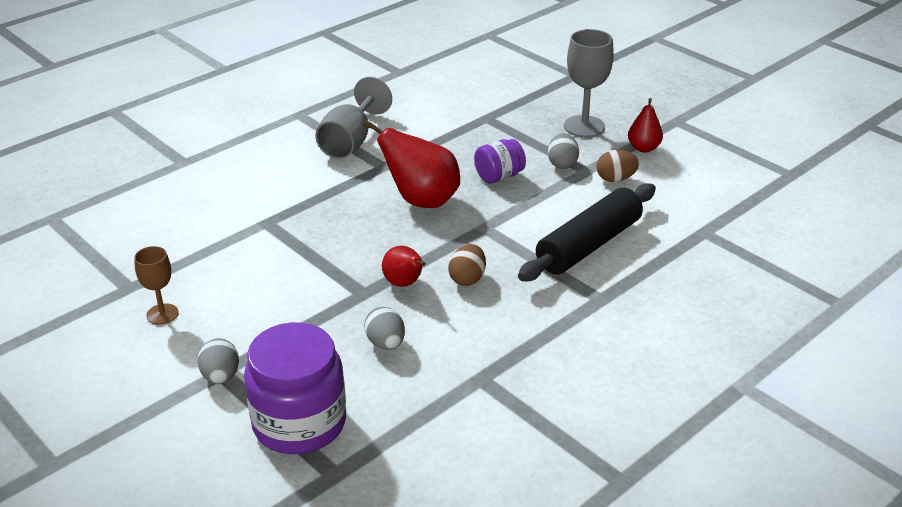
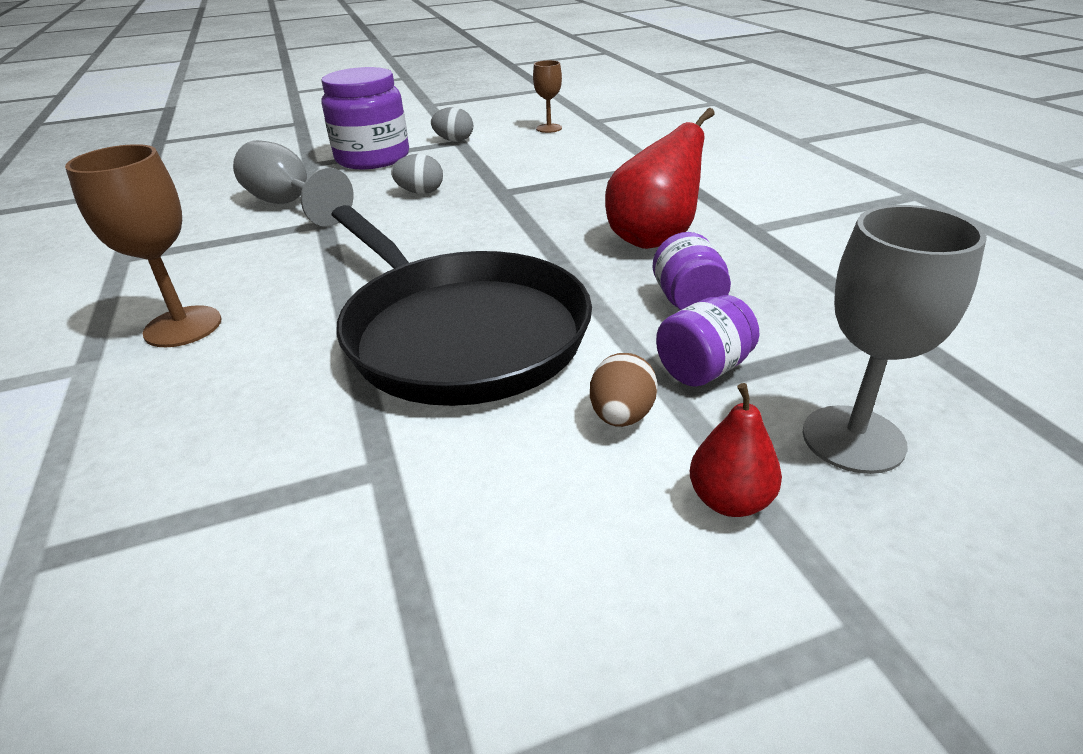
camera: 115 degrees right, 0 degrees up
(350, 142) = (827, 216): grey goblet -> grey goblet (290, 204)
(404, 283) = (498, 210): red pear -> none
(467, 279) = (473, 240): brown egg -> none
(562, 164) = (703, 369): grey egg -> purple jar
(588, 245) = (459, 333): black rolling pin -> black pan
(673, 366) = (183, 326): none -> brown goblet

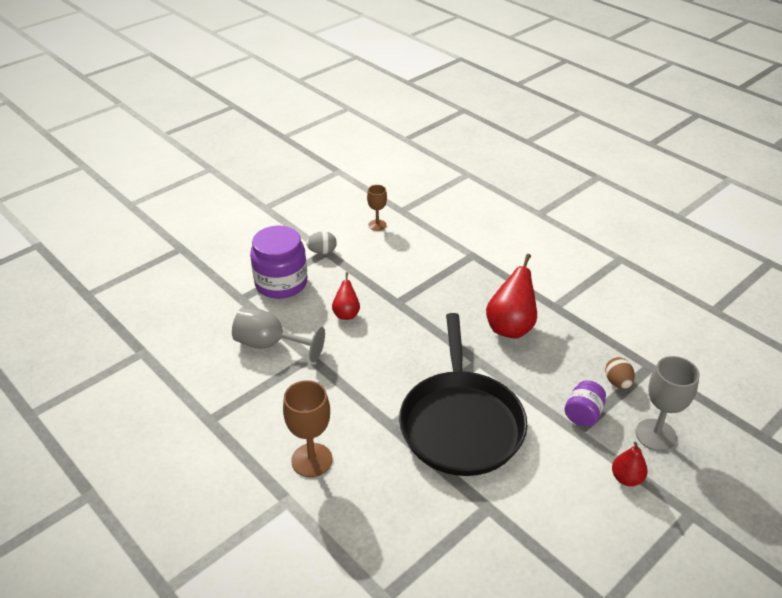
camera: 25 degrees left, 5 degrees up
(420, 192) = (346, 314): grey egg -> red pear
(459, 333) = (461, 423): black pan -> black pan turned 60 degrees clockwise
(621, 416) = (565, 450): brown egg -> brown egg (617, 382)
(688, 302) = (553, 372): purple jar -> none

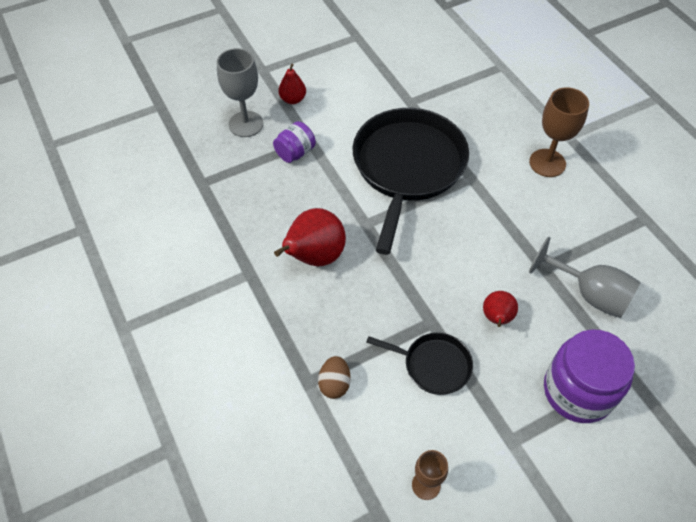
camera: 165 degrees left, 15 degrees up
(322, 251) = (518, 442): grey egg -> none
(388, 278) = (433, 365): none -> black pan
(617, 382) = (244, 174): brown egg -> brown egg (334, 384)

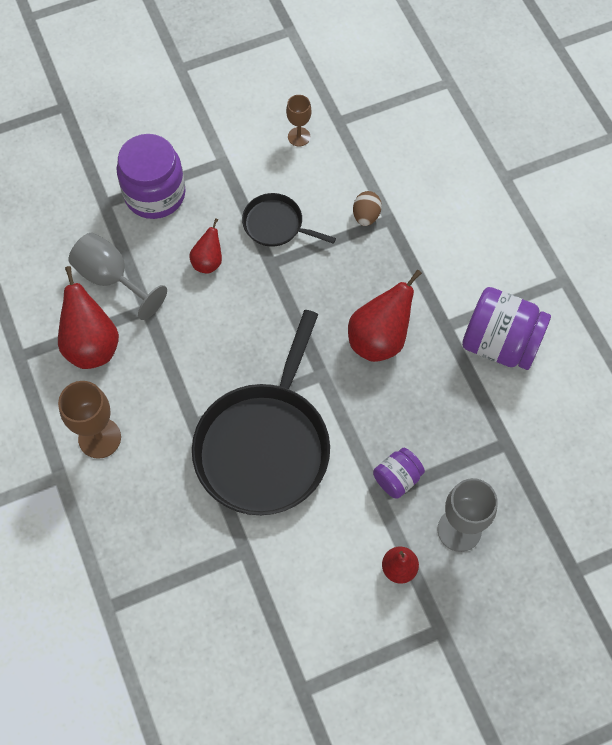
camera: 175 degrees left, 10 degrees up
(198, 262) = (500, 343): none -> purple jar
(583, 232) = (92, 345): none -> red pear

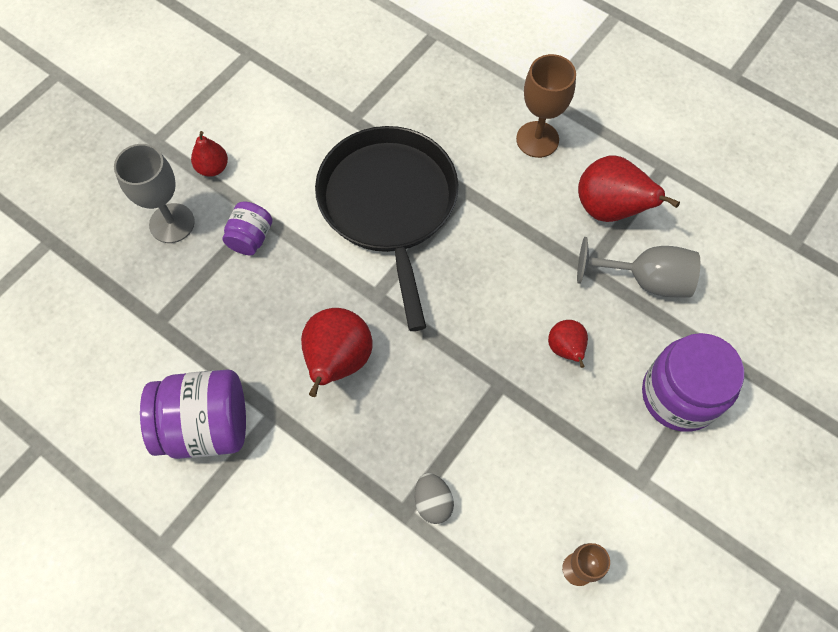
camera: 150 degrees right, 0 degrees up
(276, 225) = (525, 432): black pan -> none
(366, 216) = (433, 502): brown egg -> grey egg

